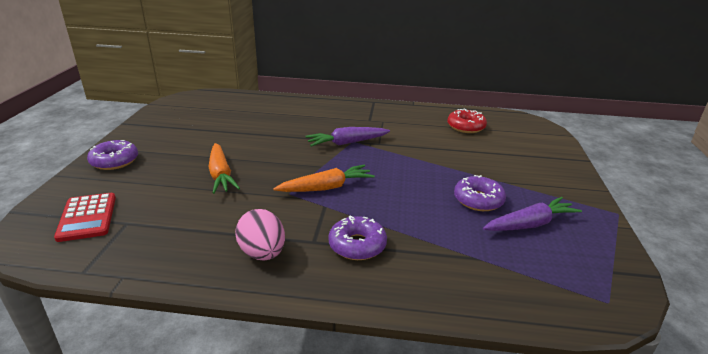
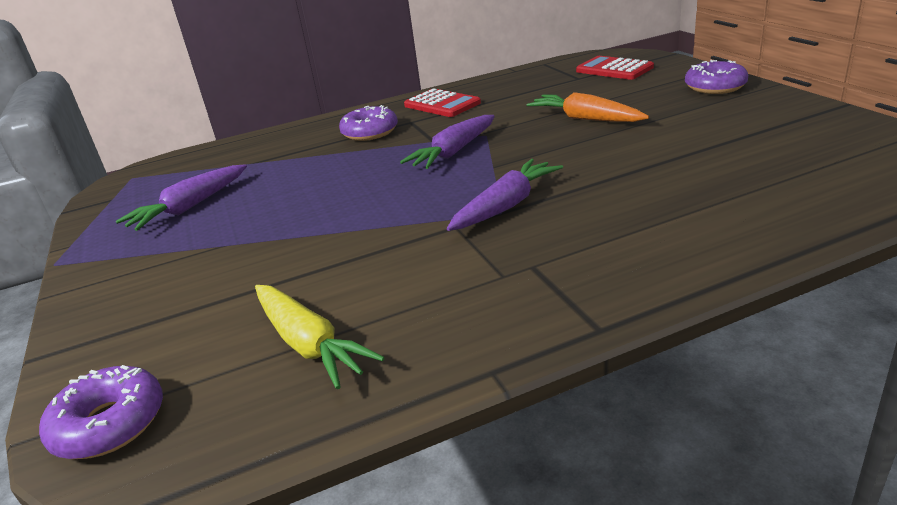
camera: 155 degrees right, 0 degrees up
(262, 253) = (442, 104): pink egg -> red calculator
(326, 188) = (454, 152): orange carrot -> purple carrot
(466, 127) = (309, 344): red donut -> yellow carrot
(478, 200) = (257, 208): purple donut -> purple donut (110, 424)

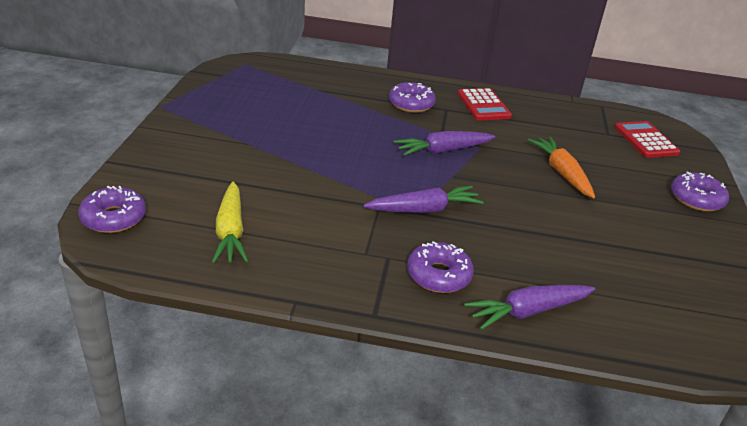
camera: 25 degrees right, 5 degrees up
(190, 207) = (256, 105): purple carrot -> purple carrot (528, 311)
(606, 252) = (438, 275): none -> purple donut

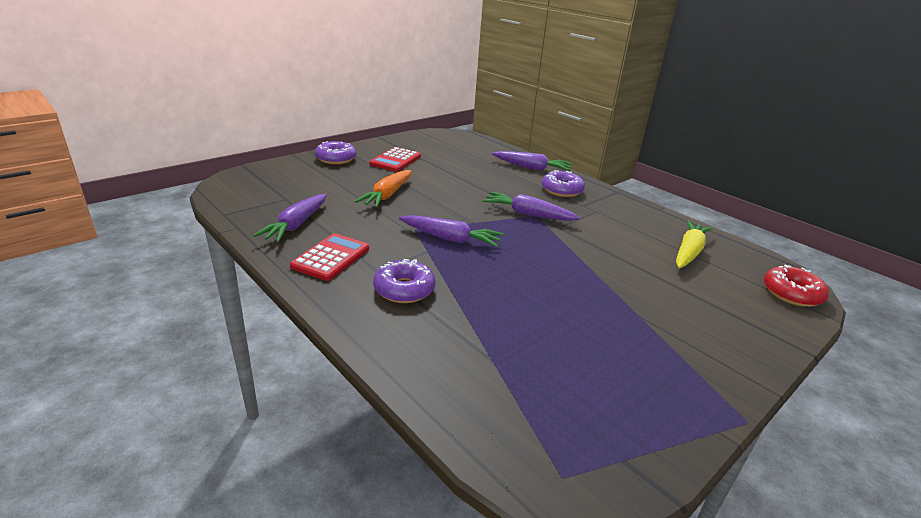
camera: 140 degrees left, 5 degrees down
(114, 218) = (791, 293): purple donut -> red donut
(550, 117) = (296, 225): none -> purple carrot
(646, 140) = (271, 185): red calculator -> red calculator (395, 160)

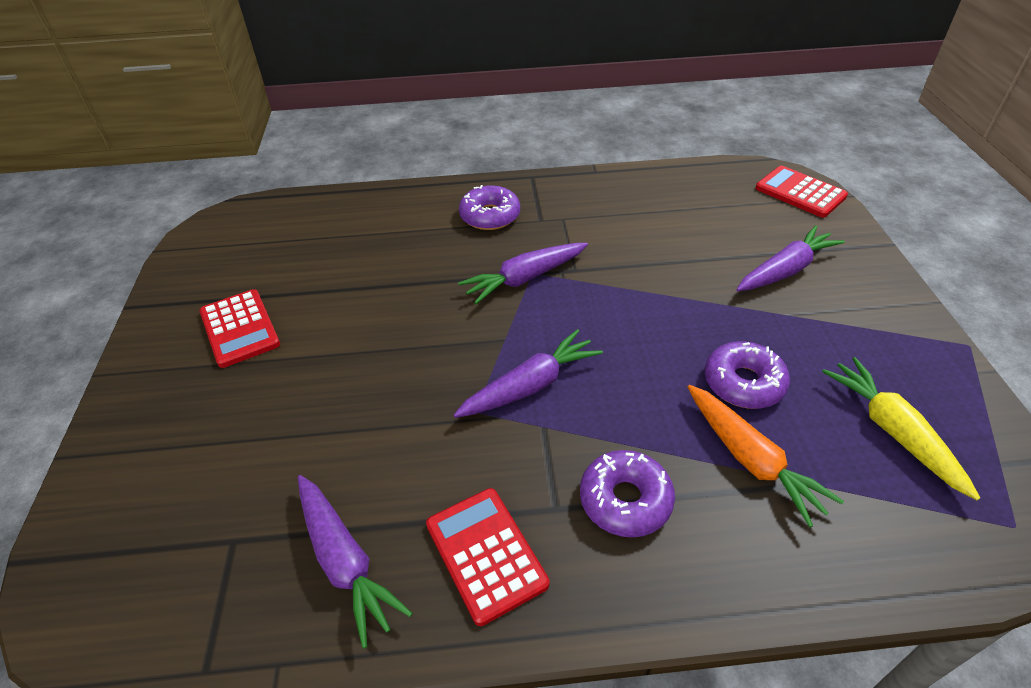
camera: 50 degrees left, 15 degrees up
(336, 159) = (151, 401): purple donut -> purple donut (743, 383)
(387, 195) = (348, 394): orange carrot -> orange carrot (750, 459)
(532, 168) = (407, 206): purple carrot -> purple carrot (785, 270)
(689, 252) = (693, 207): yellow carrot -> yellow carrot (893, 431)
(791, 293) = (800, 192): red donut -> red calculator

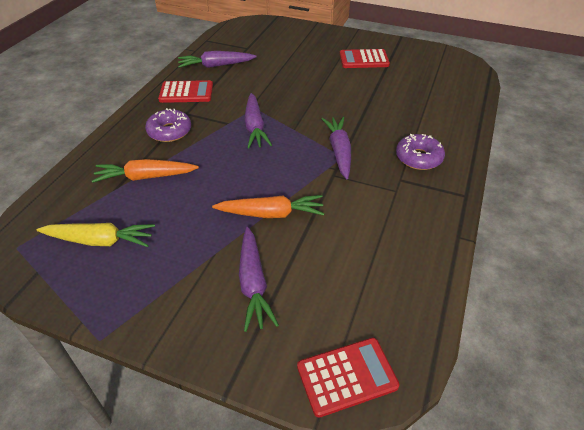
camera: 115 degrees right, 0 degrees up
(686, 295) = (271, 214): none -> orange carrot
(743, 383) = (186, 200): purple donut -> none

